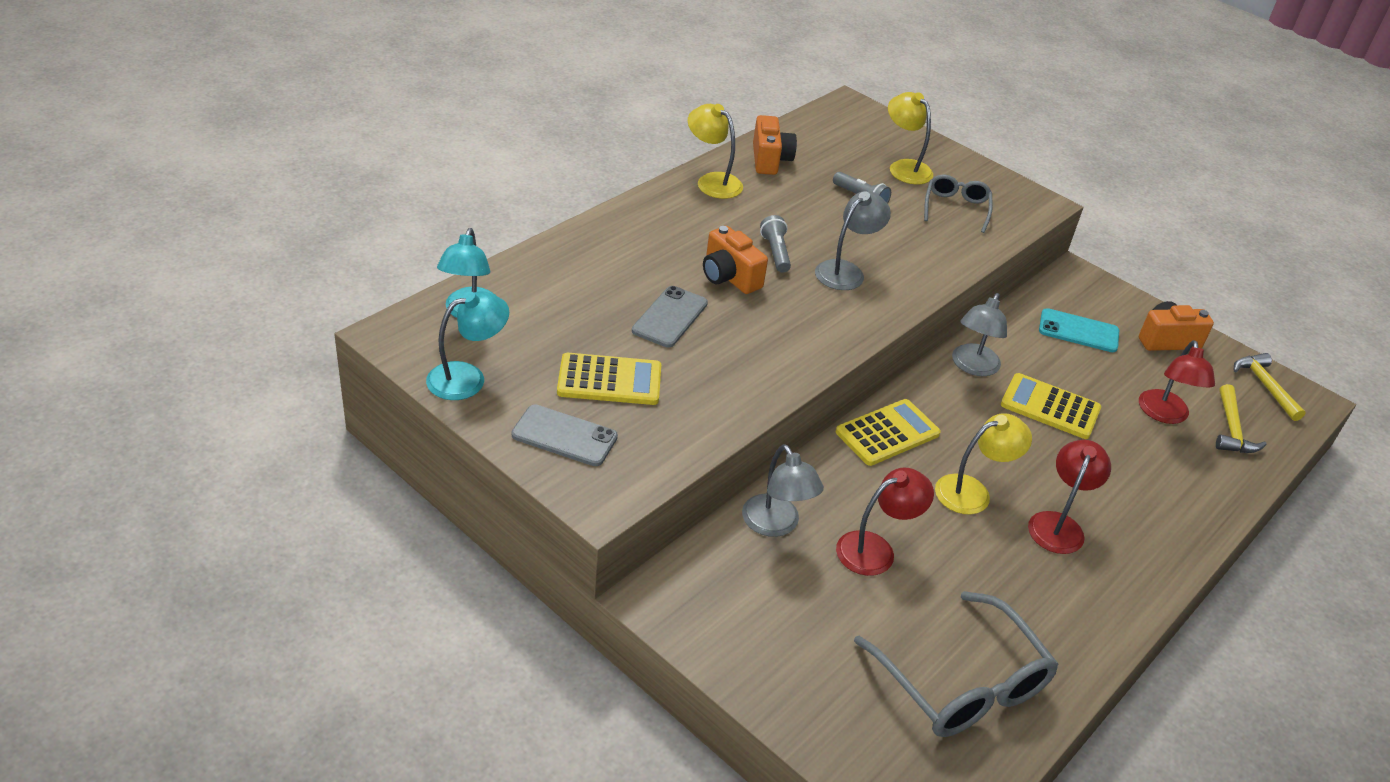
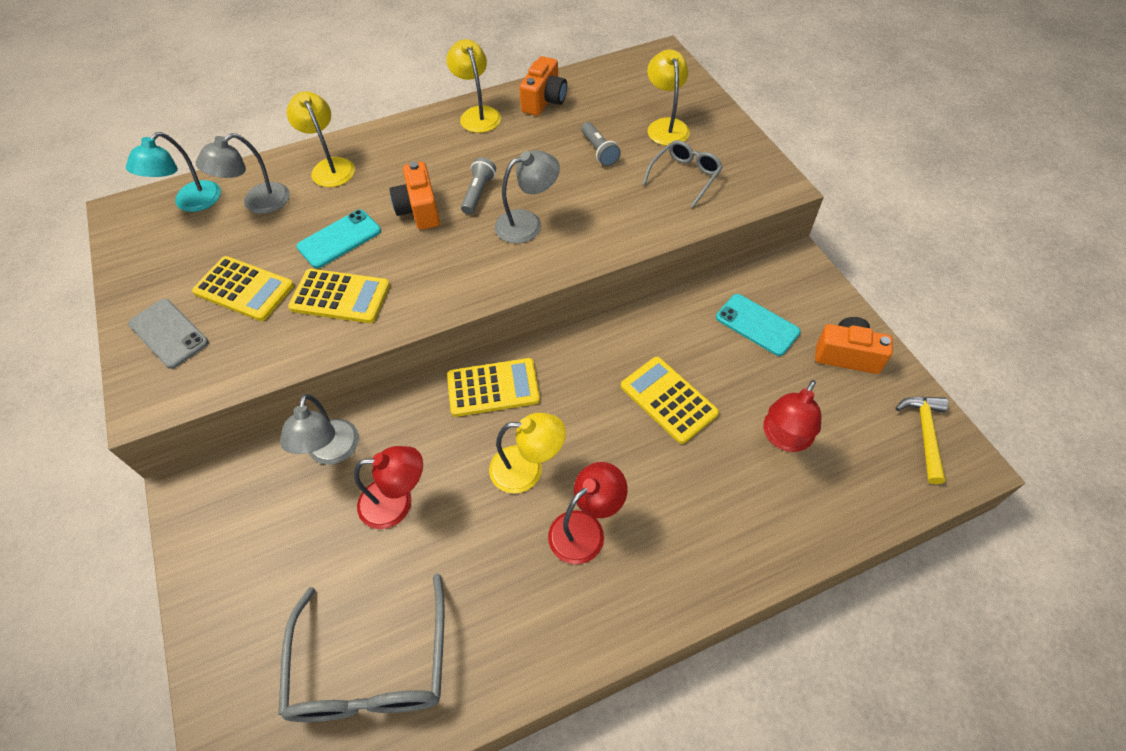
camera: 30 degrees right, 15 degrees up
(467, 378) = (142, 262): turquoise lamp -> none
(598, 253) = (330, 167): none -> yellow lamp
(670, 317) = (339, 239): grey phone -> turquoise phone
(718, 367) = (340, 297): none -> yellow calculator
(972, 367) = (622, 339): grey lamp -> grey lamp (258, 203)
(1232, 429) = (849, 474): yellow hammer -> none

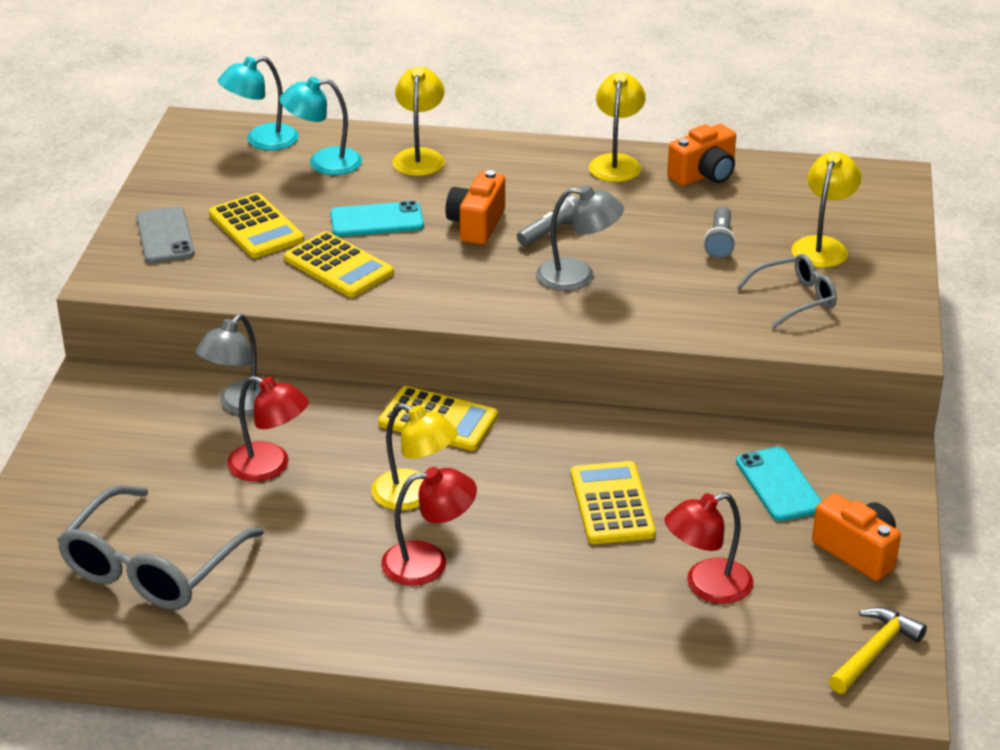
camera: 30 degrees right, 20 degrees down
(258, 203) = (323, 163): grey lamp -> turquoise lamp

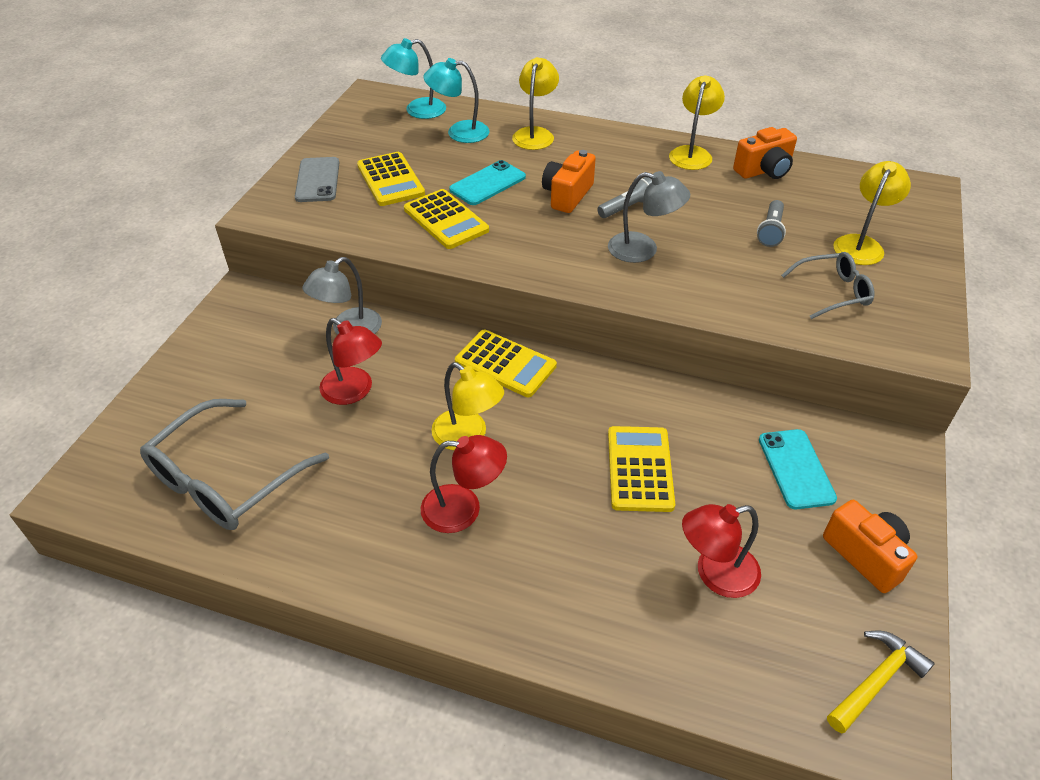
camera: 10 degrees right, 10 degrees up
(377, 220) = (487, 183): turquoise phone -> turquoise phone turned 45 degrees counterclockwise

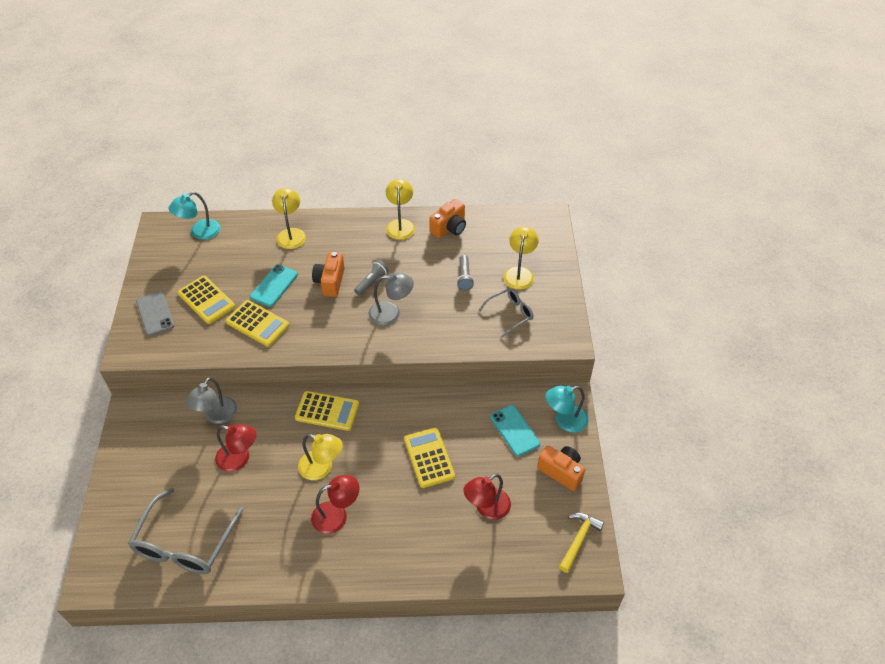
camera: 20 degrees left, 5 degrees up
(459, 132) = (237, 245): turquoise lamp -> turquoise lamp (565, 421)

